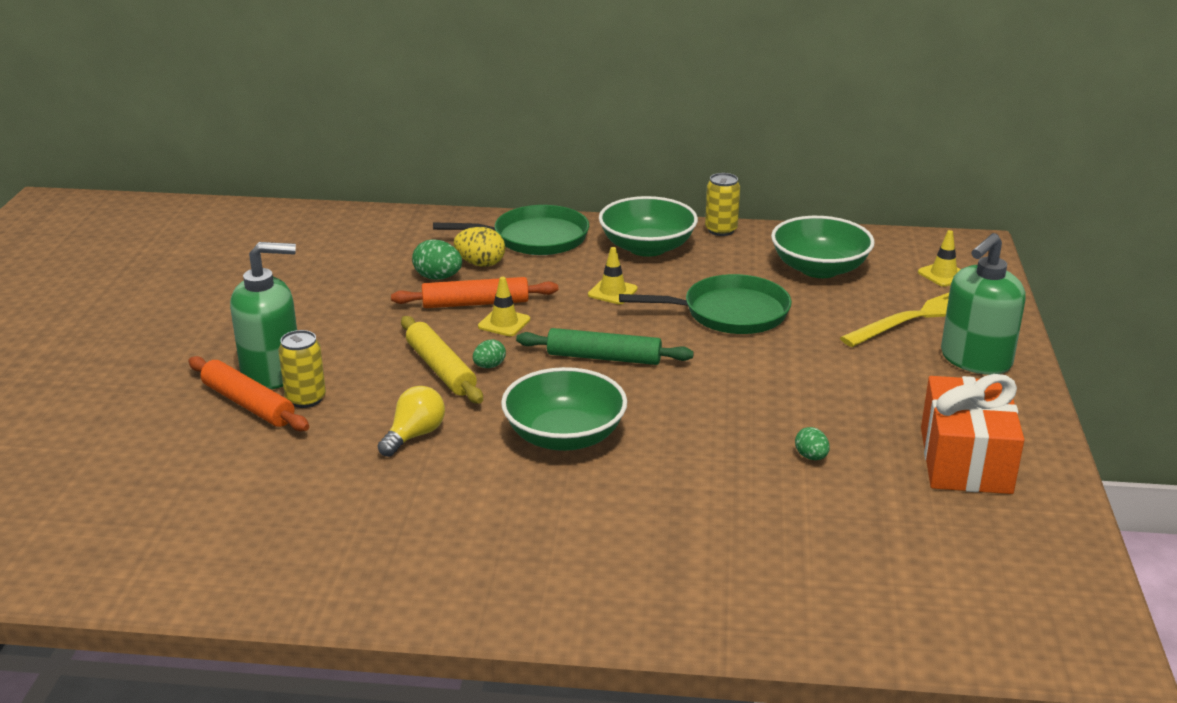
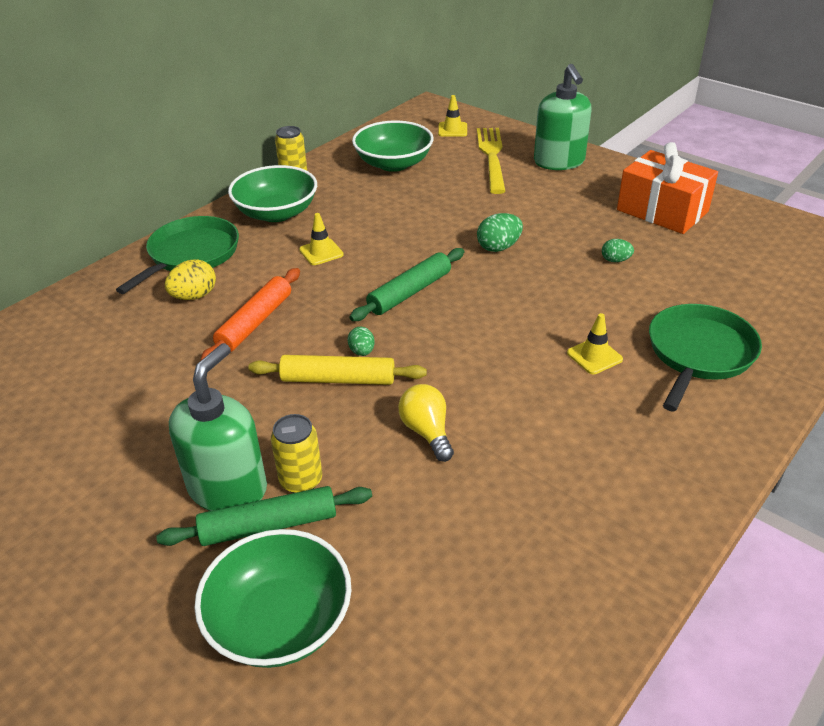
camera: 55 degrees left, 10 degrees up
(248, 404) = (269, 525): orange rolling pin -> green rolling pin
(438, 277) = (186, 326): green egg -> green egg (498, 247)
(504, 323) = (304, 319): yellow traffic cone -> yellow traffic cone (594, 356)
(564, 436) = (500, 352): green bowl -> green bowl (280, 621)
(730, 313) = (409, 217): green pan -> green pan (699, 353)

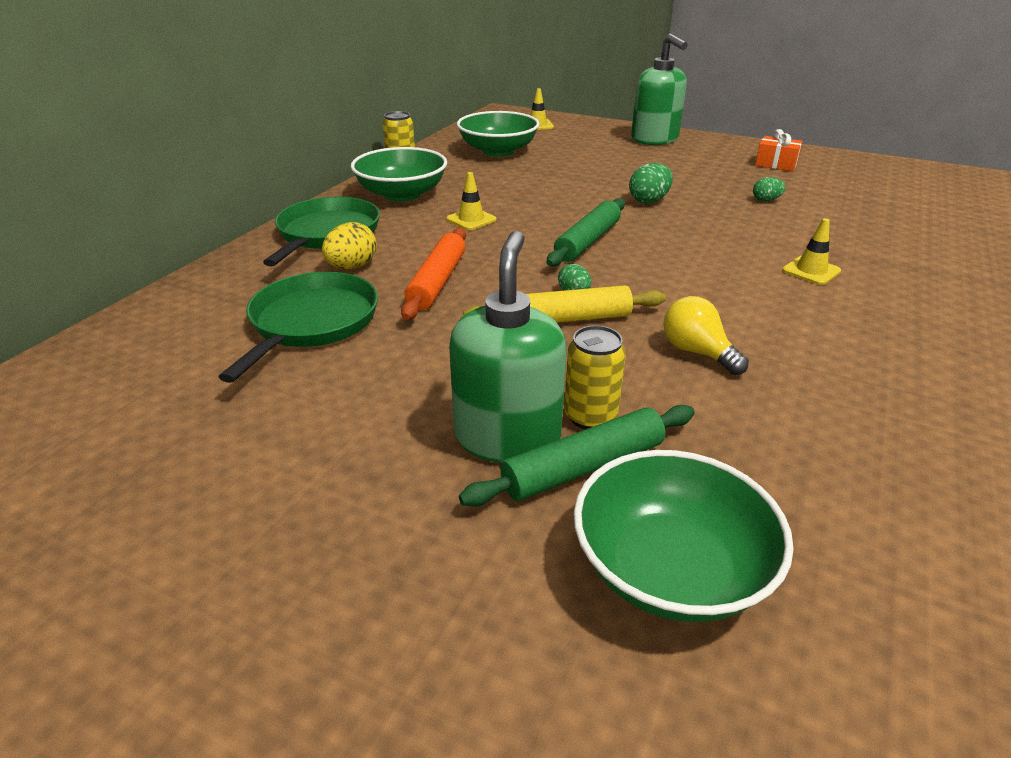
camera: 15 degrees left, 5 degrees down
(491, 156) = (589, 140): yellow fork -> none
(662, 211) = (776, 164): orange gift -> orange gift, size x0.52
(699, 353) = (904, 258): green pan -> green pan (311, 323)

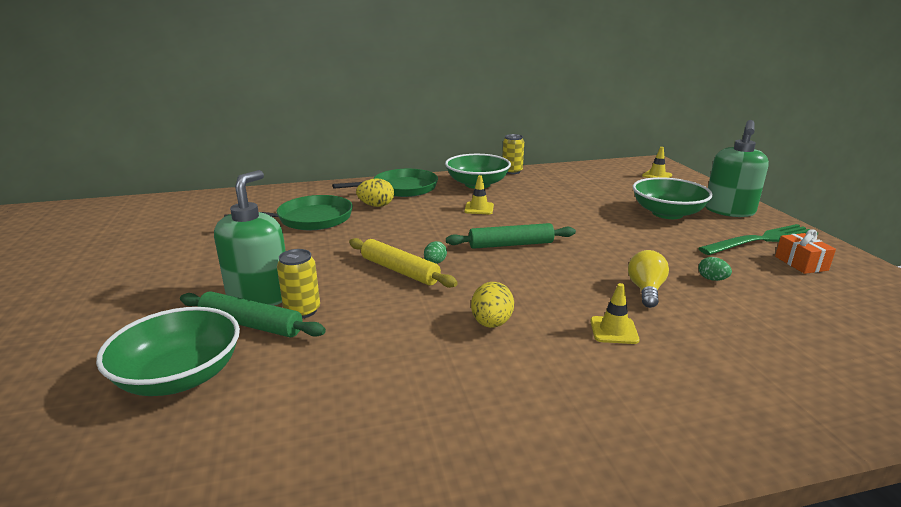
camera: 50 degrees right, 10 degrees down
(437, 282) = (391, 227): orange rolling pin -> none
(498, 151) = (588, 181): green bowl -> green bowl (667, 213)
(507, 437) = (259, 296): green soap dispenser -> green soap dispenser turned 45 degrees counterclockwise
(649, 201) = (613, 242): green egg -> none
(697, 352) = (417, 321): yellow light bulb -> yellow light bulb (646, 290)
(722, 155) = (763, 240): none -> green fork
(744, 316) = (491, 323): none -> yellow egg

